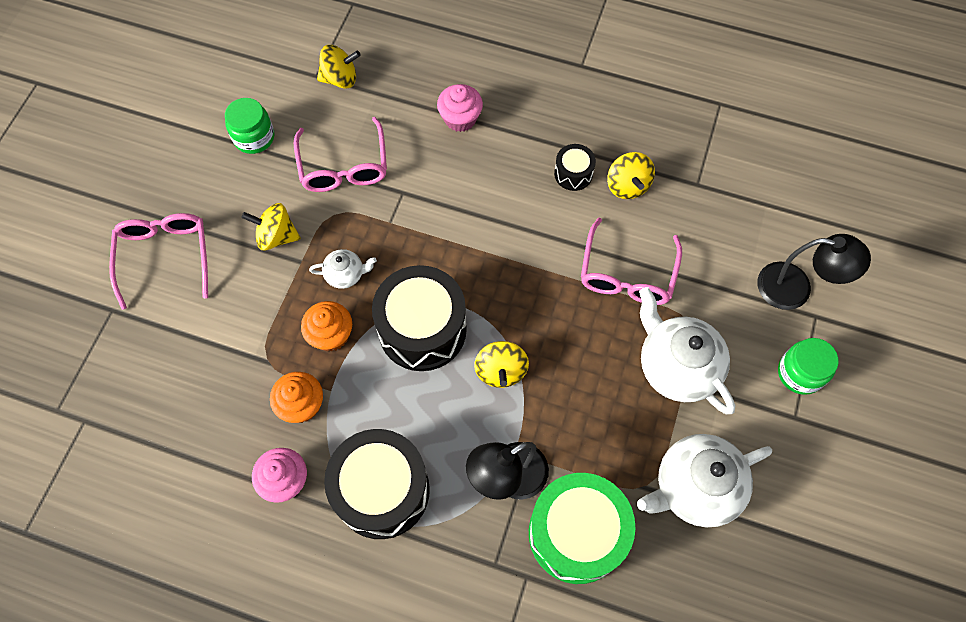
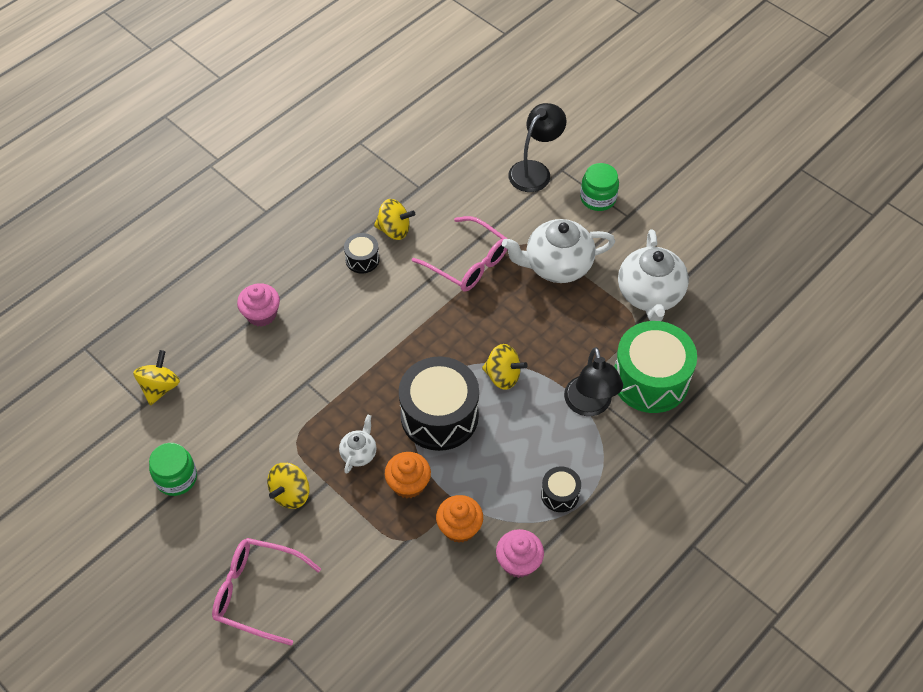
camera: 65 degrees left, 10 degrees down
(344, 166) = (253, 417): pink glasses -> none
(382, 490) = (560, 494): black drum -> black drum, size x0.47

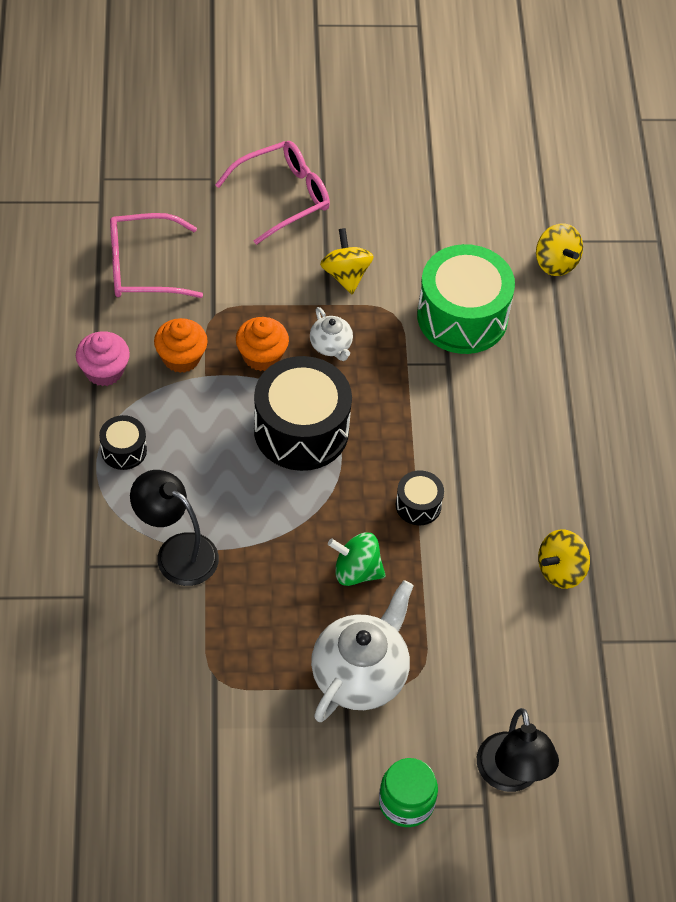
camera: 130 degrees right, 0 degrees up
(176, 478) = (447, 216): green jar -> none
(261, 314) = (564, 386): pink cupcake -> none
(362, 259) = (549, 513): black drum -> black drum (418, 505)
(468, 263) = (449, 599): pink glasses -> pink glasses (142, 267)
(500, 314) = (356, 571): none -> green spinning top
(503, 376) = (285, 512): yellow spinning top -> none
(650, 295) = (231, 724): white teapot -> none
(650, 379) = (143, 628): green drum -> green drum (462, 316)

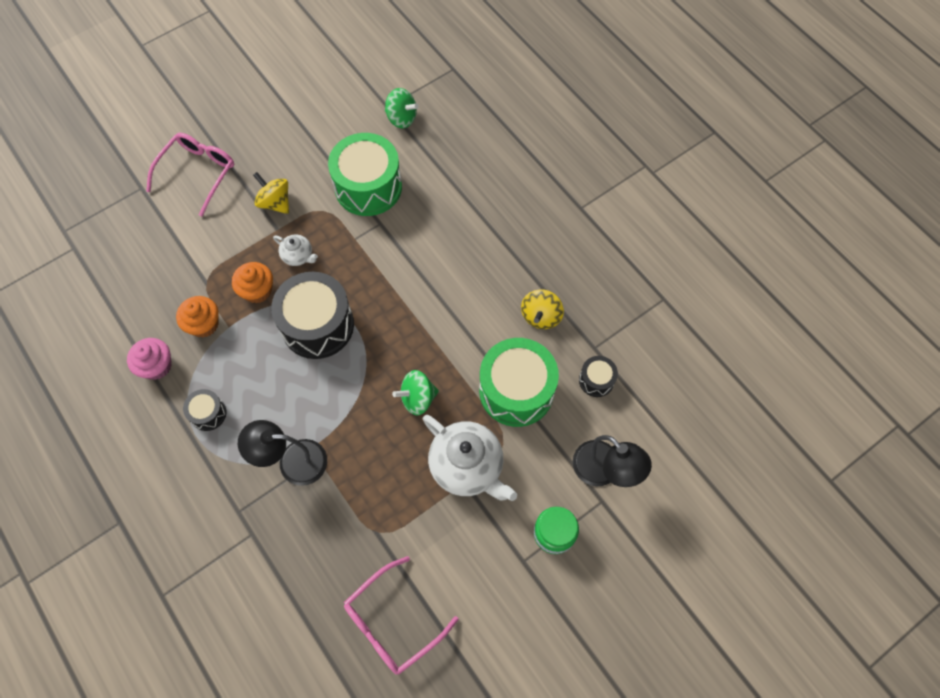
camera: 30 degrees left, 10 degrees up
(142, 267) = (134, 277): pink glasses -> pink glasses (392, 622)
(360, 674) = (467, 467): white teapot -> white teapot turned 135 degrees clockwise
(418, 505) = (426, 329): black drum -> black drum (596, 380)
(473, 631) = (516, 391): none -> green drum
(555, 263) = (401, 118): yellow spinning top -> green spinning top

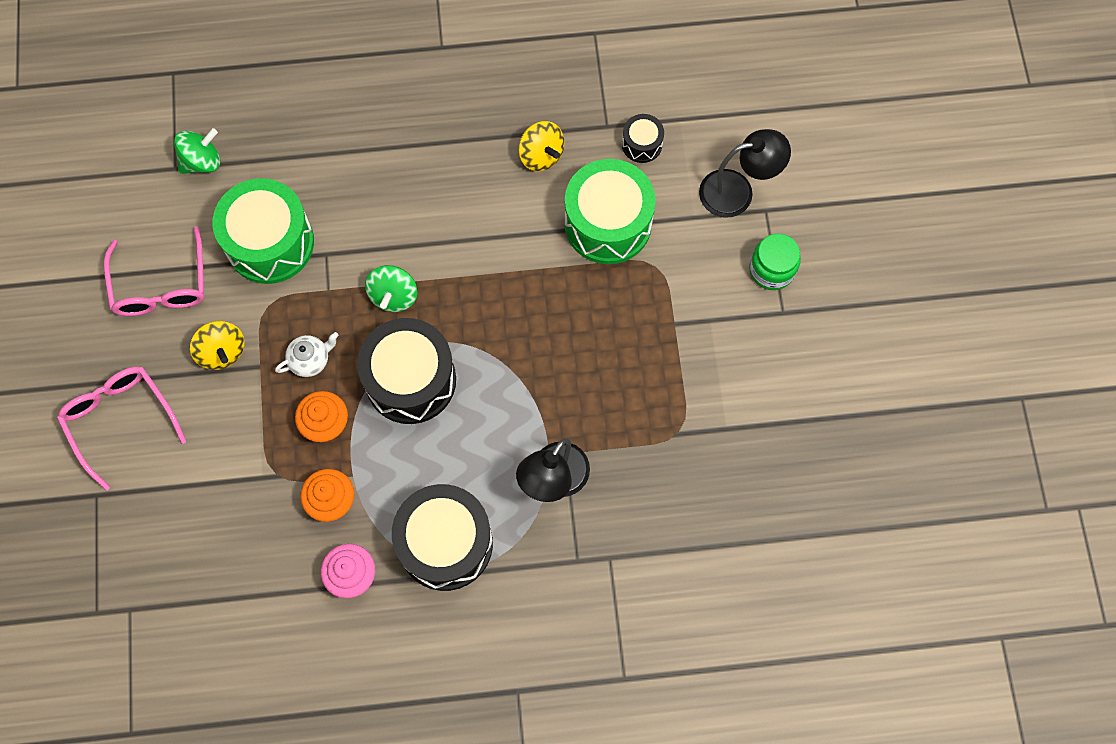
camera: 60 degrees left, 5 degrees up
(208, 413) = (445, 543): black drum -> black drum, size x2.11
(275, 202) = (222, 352): yellow spinning top -> yellow spinning top turned 105 degrees counterclockwise
(392, 622) = (775, 463): pink glasses -> pink glasses (161, 285)
(417, 398) = (558, 322): green spinning top -> green spinning top (393, 296)
(467, 467) = (660, 312): white teapot -> none

